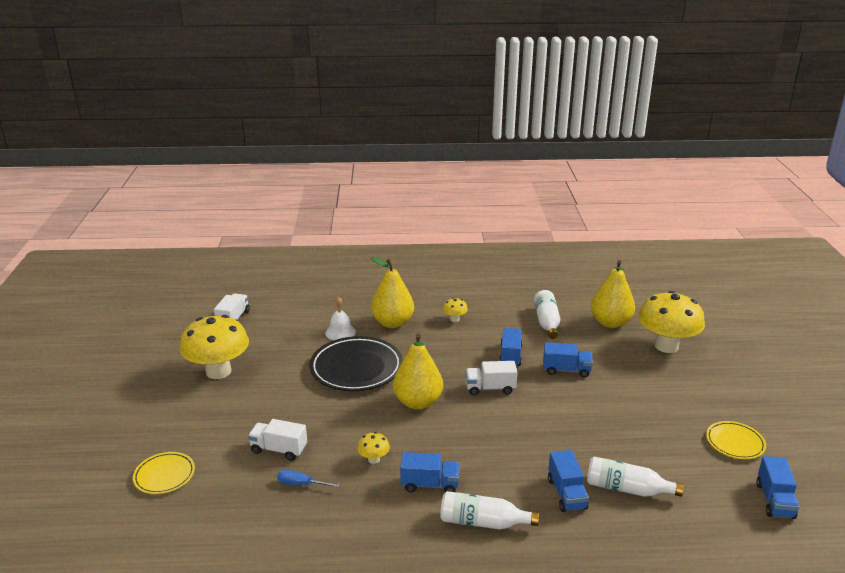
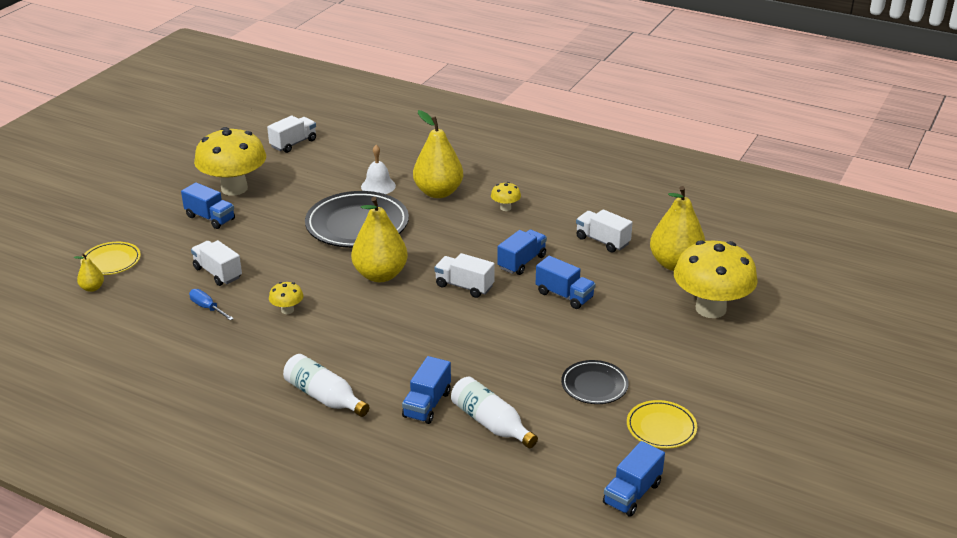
camera: 30 degrees right, 5 degrees up
(170, 508) = (92, 288): none -> yellow pear
(430, 484) = (312, 349): blue truck -> blue truck (210, 218)
(547, 322) = (602, 241): white bottle -> white truck
(660, 429) = (594, 385): none -> black plate

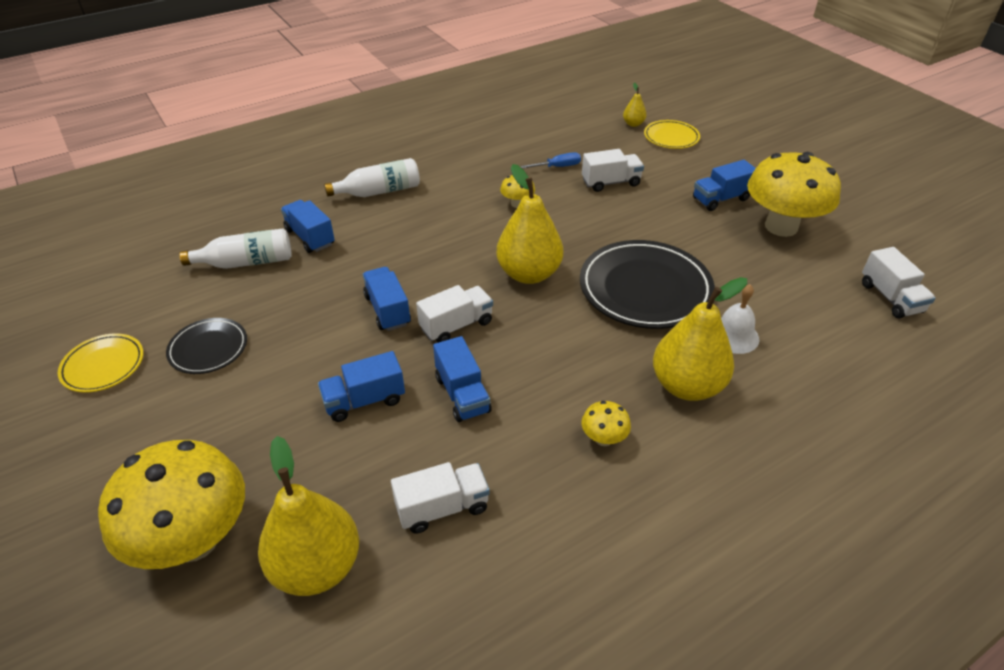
camera: 120 degrees right, 10 degrees up
(632, 493) = (73, 305): blue truck -> blue truck (387, 310)

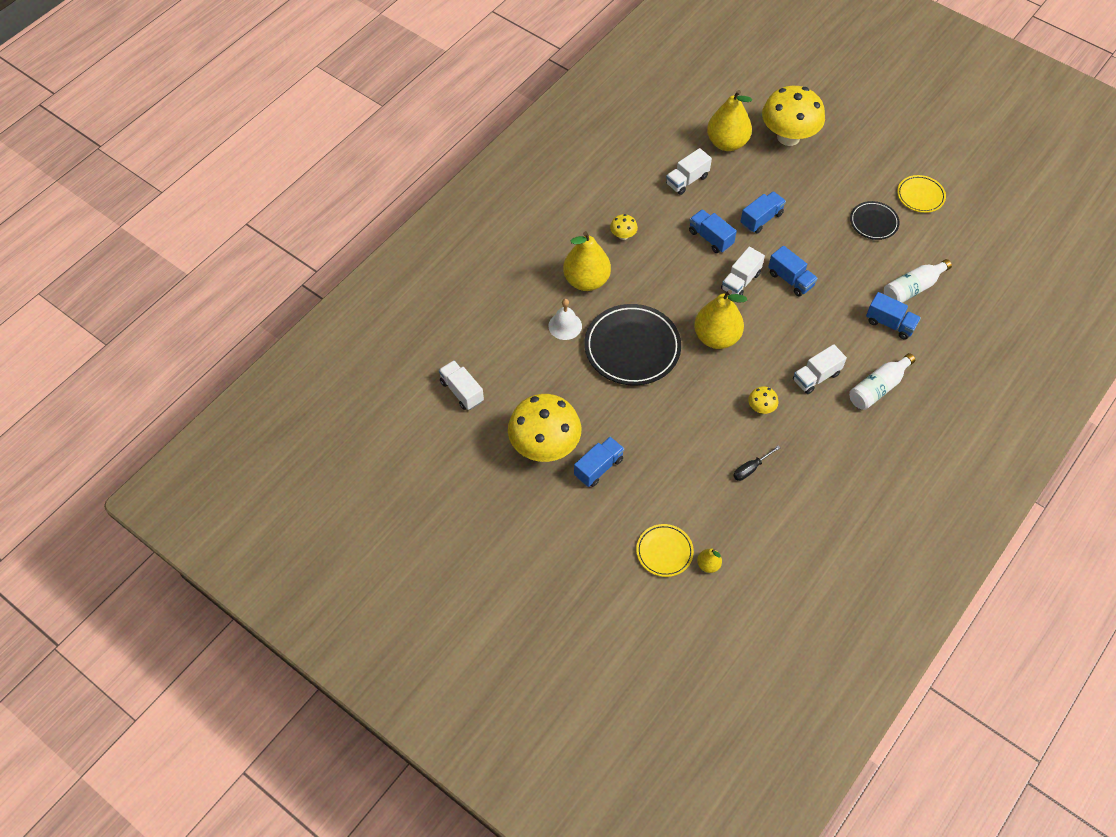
camera: 160 degrees right, 15 degrees up
(558, 167) = (750, 469): blue screwdriver -> black screwdriver
(610, 182) = (697, 461): white truck -> white truck (816, 377)

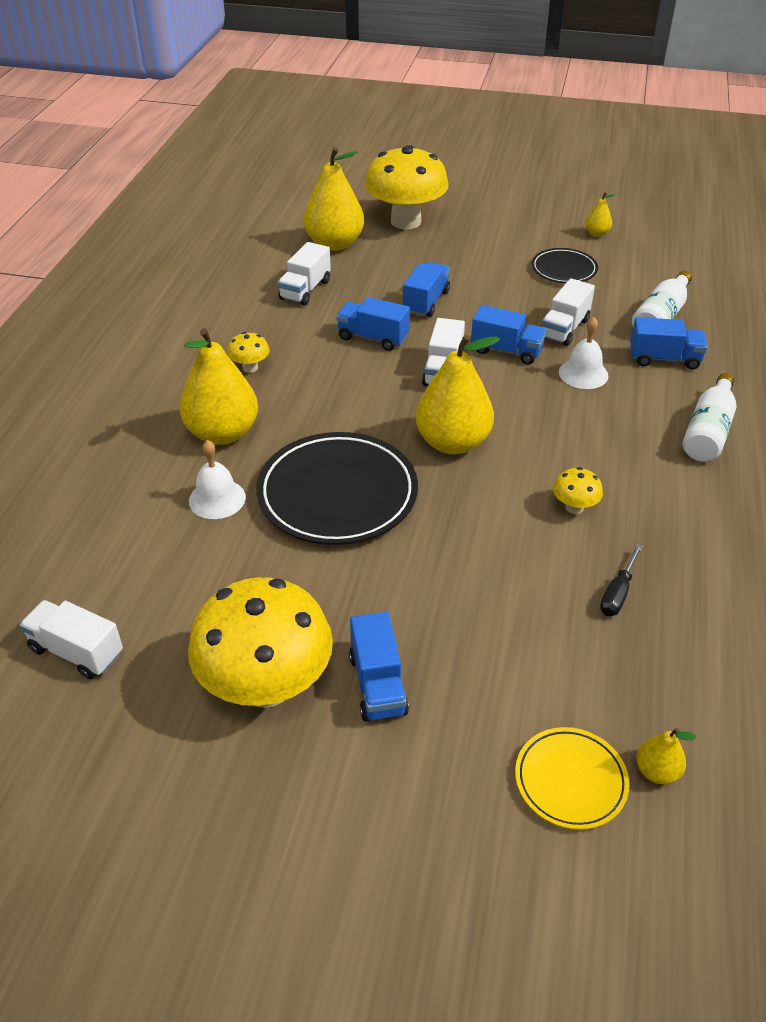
camera: 25 degrees left, 15 degrees down
(598, 467) = (377, 684): blue truck -> blue truck turned 150 degrees clockwise
(816, 377) = (620, 445): white truck -> white truck (564, 329)
(828, 316) = (583, 374): none -> white bell
(920, 196) = (596, 233): yellow plate -> yellow pear

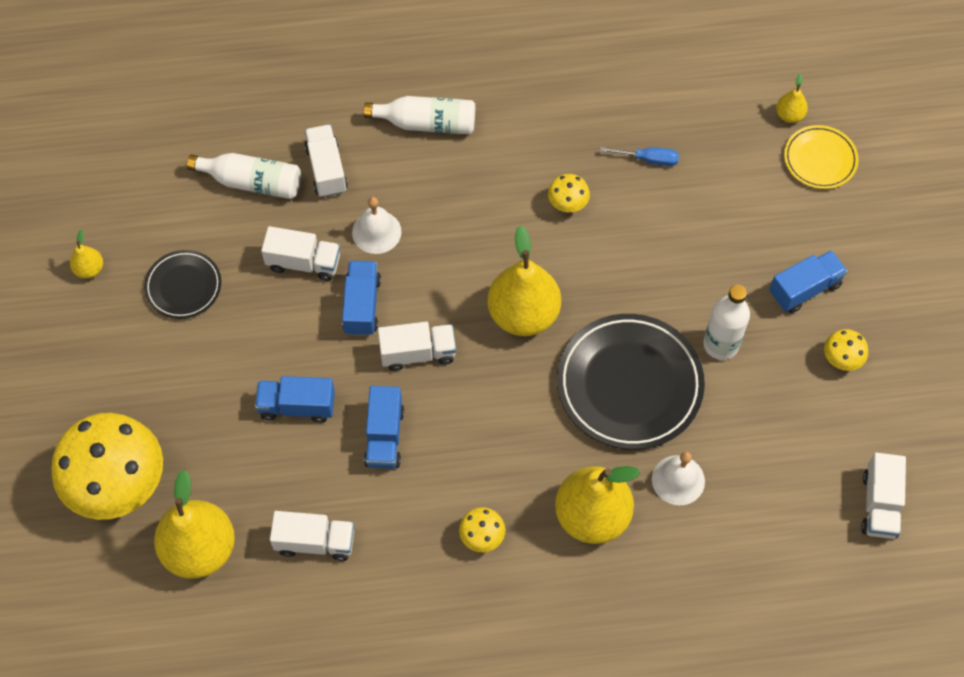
camera: 110 degrees left, 20 degrees up
(266, 686) = (841, 359): yellow mushroom -> yellow mushroom, size x0.42
(344, 579) = (721, 344): none -> white bottle
(617, 594) = (649, 159): black screwdriver -> blue screwdriver
(664, 359) = (326, 169): blue truck -> white truck

